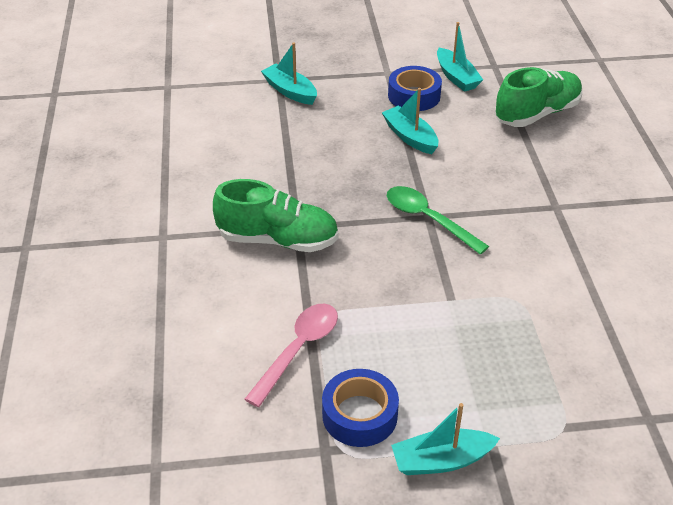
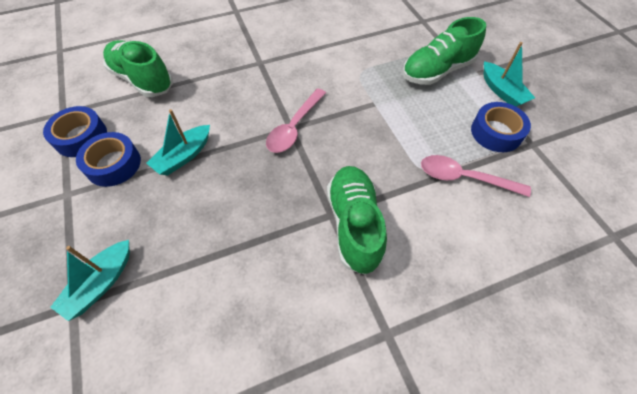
camera: 105 degrees left, 15 degrees up
(428, 219) = (294, 127): green spoon -> pink spoon
(456, 77) = (81, 137): turquoise boat -> blue tape
(506, 392) = (437, 71): none -> green shoe

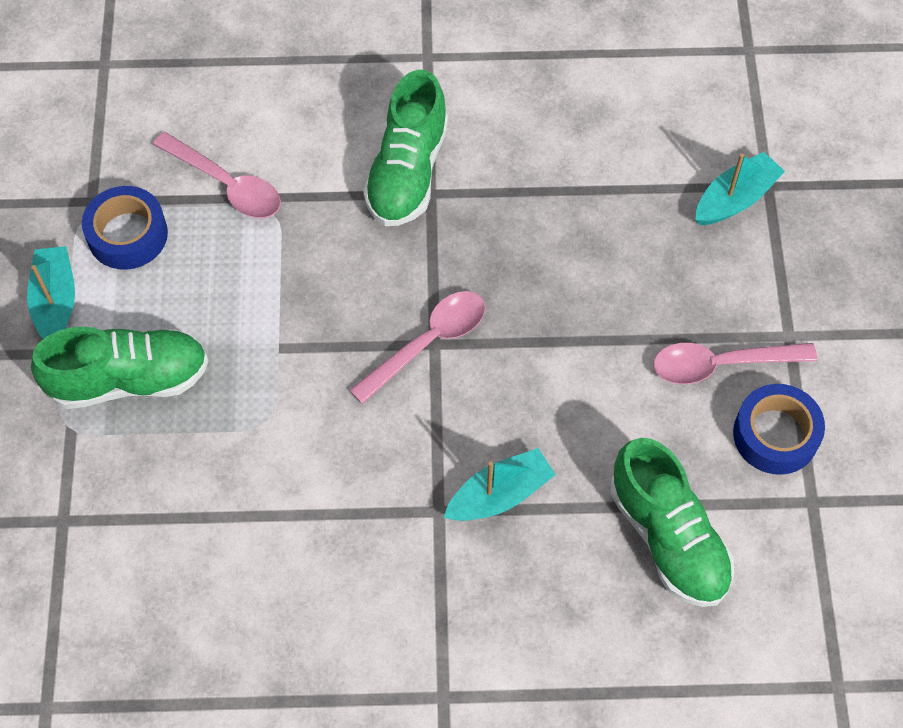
camera: 160 degrees left, 5 degrees up
(113, 164) = (721, 364): blue tape -> pink spoon
(184, 156) = (613, 345): turquoise boat -> turquoise boat (499, 495)

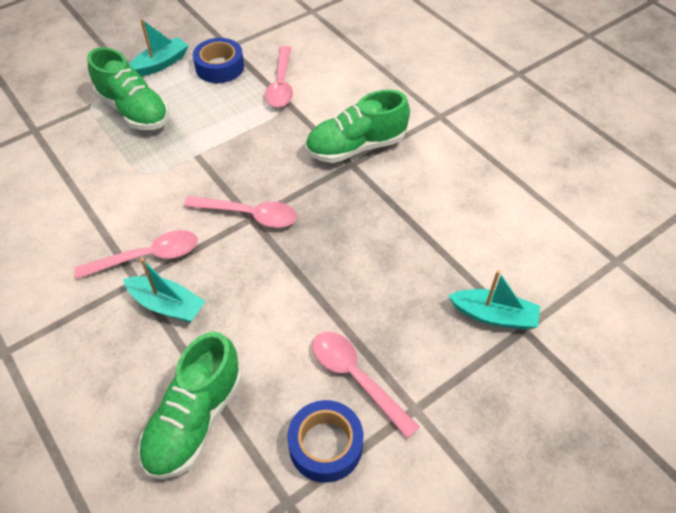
camera: 55 degrees right, 10 degrees down
(411, 482) = (147, 257): none -> pink spoon

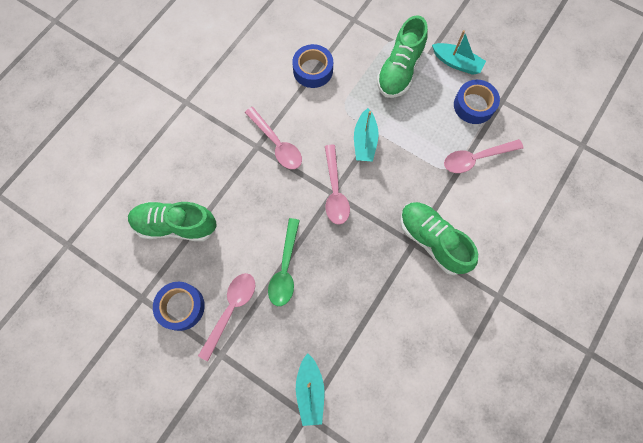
camera: 70 degrees right, 20 degrees up
(71, 189) = (313, 70): none -> blue tape
(167, 305) = (245, 173): turquoise boat -> turquoise boat (365, 141)
(325, 297) = (285, 268): none -> green spoon

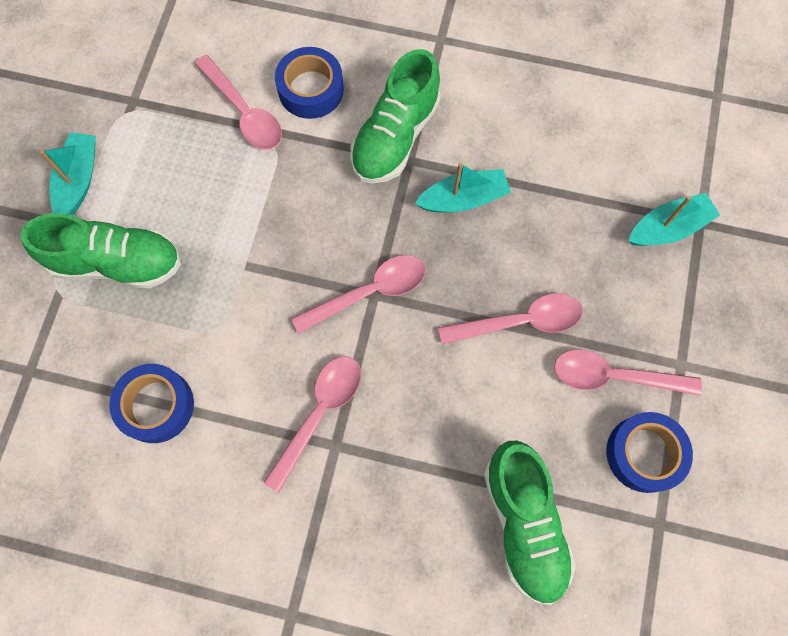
camera: 110 degrees left, 0 degrees up
(285, 268) = (519, 322): green spoon -> pink spoon
(365, 141) = (267, 276): turquoise boat -> turquoise boat (463, 199)
(474, 105) = (152, 136): blue tape -> blue tape (311, 89)

